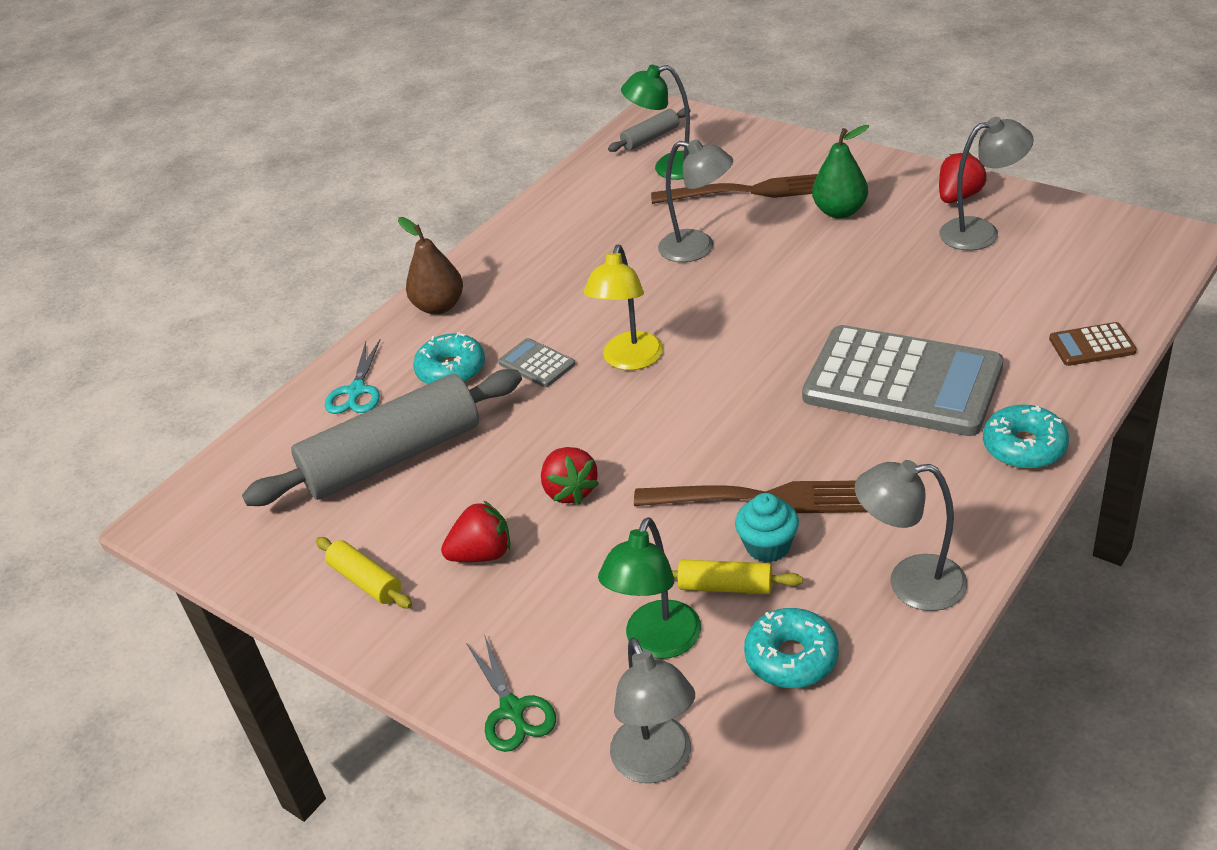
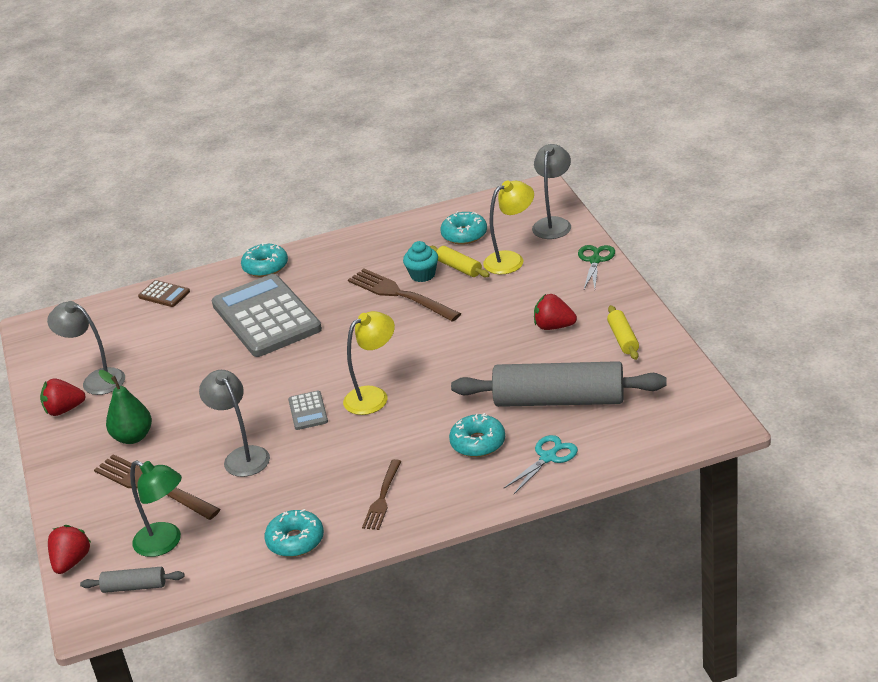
camera: 145 degrees left, 5 degrees down
(439, 306) = (442, 500): brown pear -> none
(503, 281) = (382, 498): none -> brown fork
(537, 364) = (425, 421): grey calculator -> grey calculator (308, 411)
(549, 219) = (295, 540): none -> turquoise donut
(570, 491) = (482, 338): red strawberry -> red strawberry (71, 562)
(657, 643) = (511, 260): green lamp -> yellow lamp
(910, 583) = (386, 239): grey lamp -> none

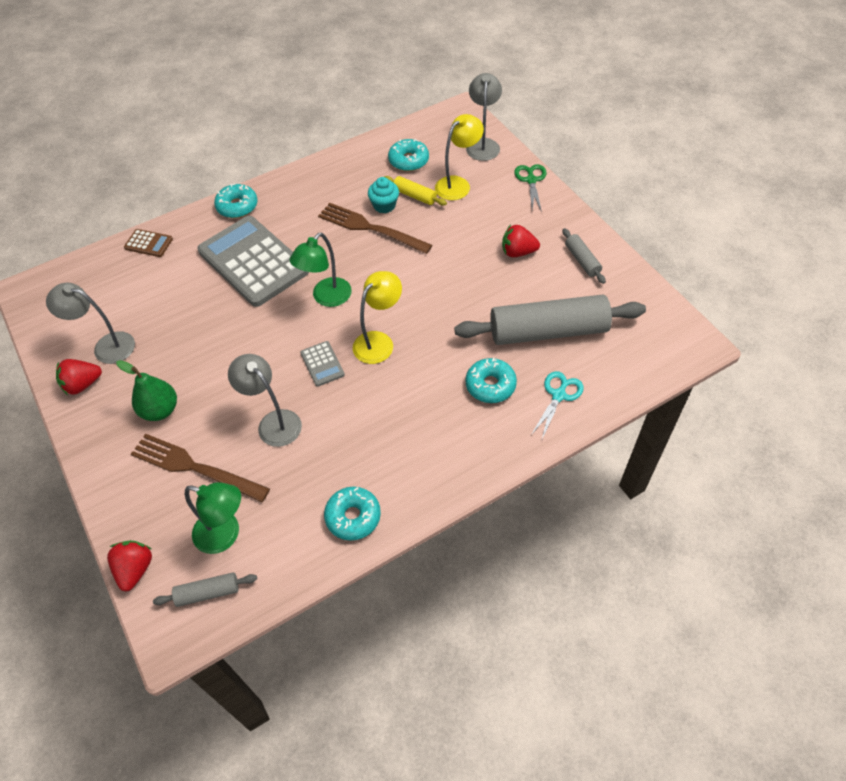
camera: 15 degrees left, 20 degrees up
(332, 354) = (326, 298): none -> green lamp
(382, 498) = (421, 457): brown fork -> none
(623, 339) = (582, 260): yellow rolling pin -> grey rolling pin

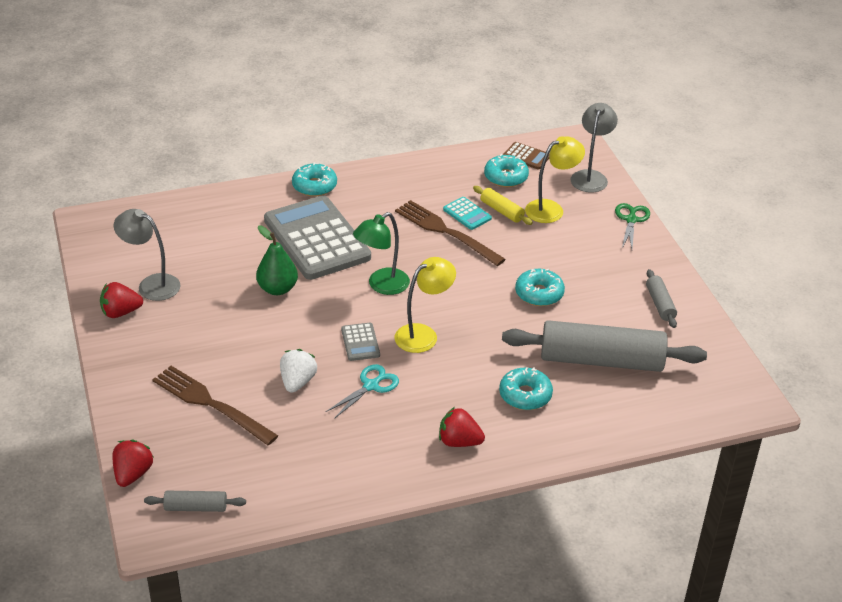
camera: 10 degrees right, 15 degrees down
(148, 243) = (216, 202): brown calculator -> brown calculator (526, 156)
(160, 410) = (190, 349): green pear -> green pear (277, 289)
(225, 535) = (225, 465): green lamp -> none
(273, 422) = (297, 382): grey lamp -> white strawberry
(353, 517) = (352, 477): turquoise donut -> turquoise donut (539, 293)
(384, 205) = (467, 214): turquoise cupcake -> turquoise calculator
(518, 252) = (594, 283): red strawberry -> red strawberry (459, 441)
(558, 395) = (592, 418): turquoise scissors -> turquoise scissors (371, 386)

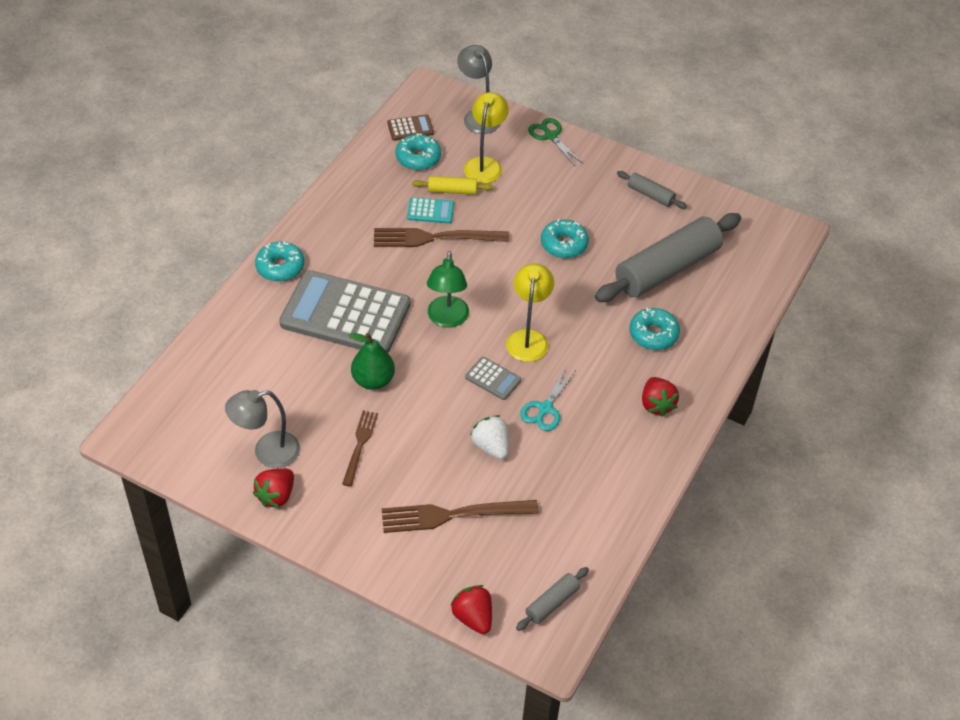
camera: 45 degrees left, 10 degrees up
(213, 320) = (360, 445): none -> brown fork
(371, 386) = (545, 408): turquoise scissors -> turquoise scissors turned 150 degrees counterclockwise
(459, 441) = (656, 404): red strawberry -> red strawberry turned 75 degrees counterclockwise

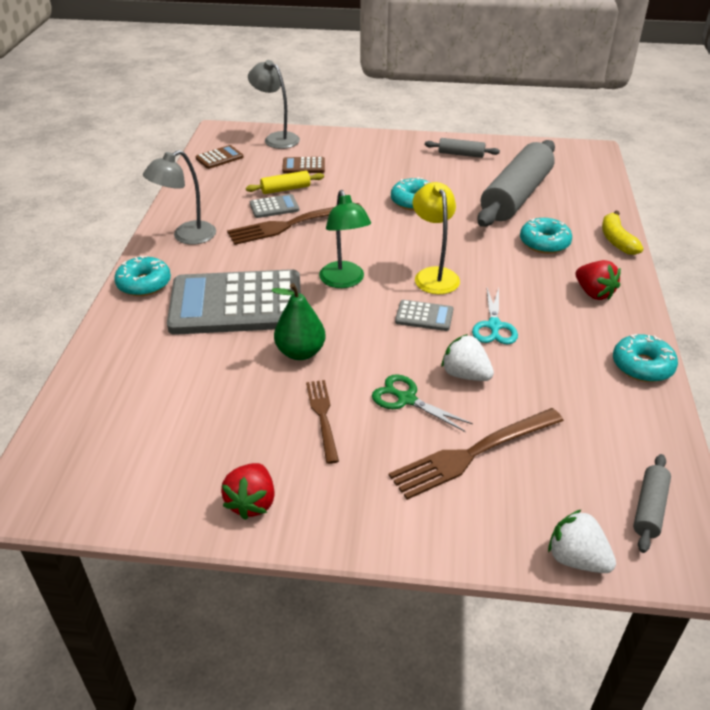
camera: 20 degrees left, 10 degrees down
(267, 452) = (216, 458): grey lamp -> grey lamp (186, 236)
(418, 158) = (239, 175): turquoise donut -> turquoise donut (642, 366)
(430, 211) = (274, 207): turquoise calculator -> grey calculator
(473, 617) = (576, 559): red strawberry -> white strawberry
(485, 164) = (303, 166): yellow lamp -> brown calculator
(550, 136) = (348, 137): green scissors -> green scissors (406, 399)
(724, 354) = (616, 240): none -> yellow banana

